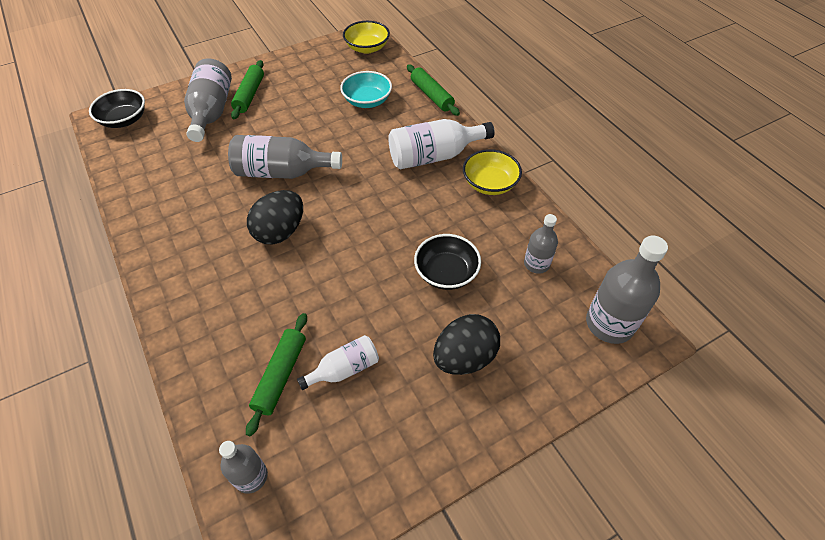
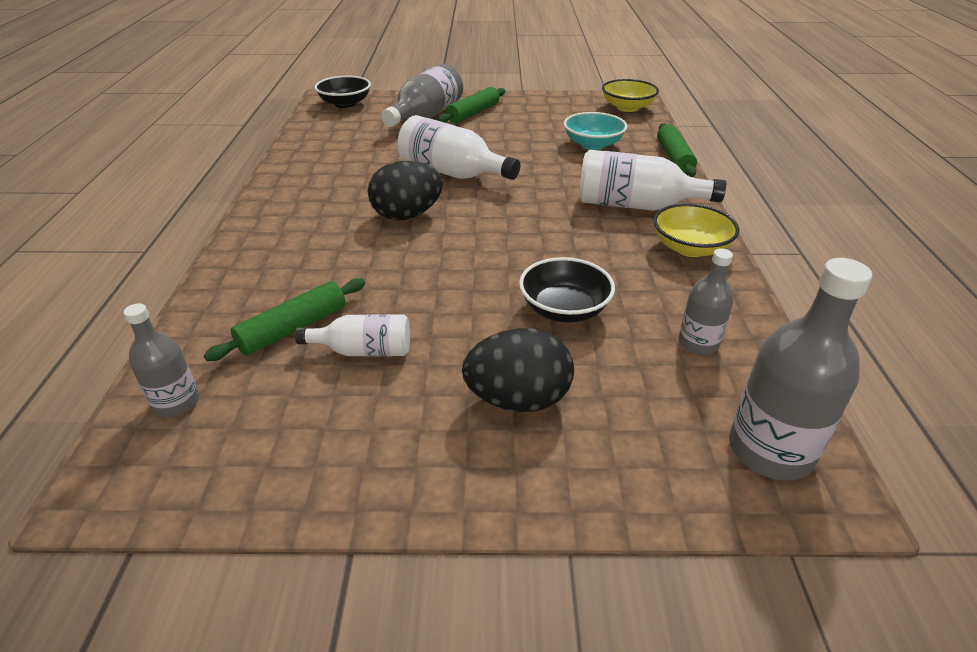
camera: 30 degrees right, 15 degrees down
(282, 172) = (452, 173): grey bottle -> white bottle

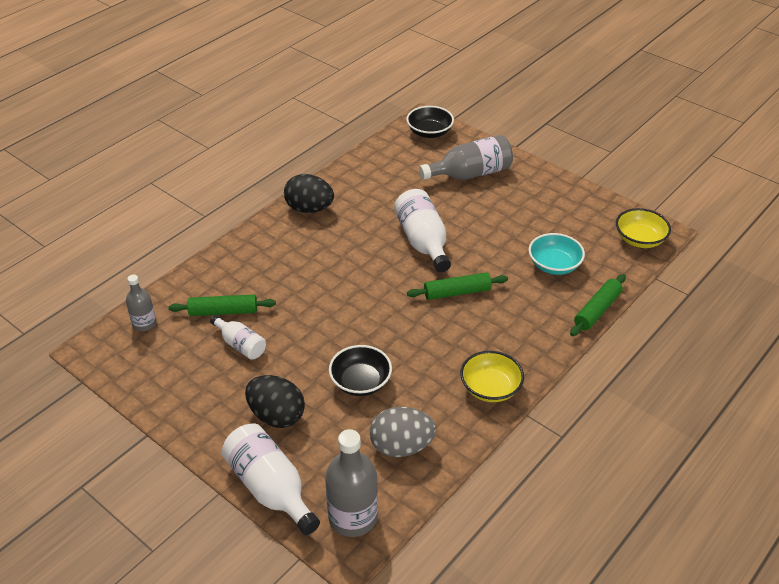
camera: 40 degrees right, 5 degrees up
(407, 215) = (356, 264): black egg -> black egg (309, 209)
(473, 113) = (508, 187): green rolling pin -> green rolling pin (457, 292)
(635, 205) = (504, 336): white bottle -> white bottle (270, 488)
(698, 343) = (401, 446): grey bottle -> grey egg

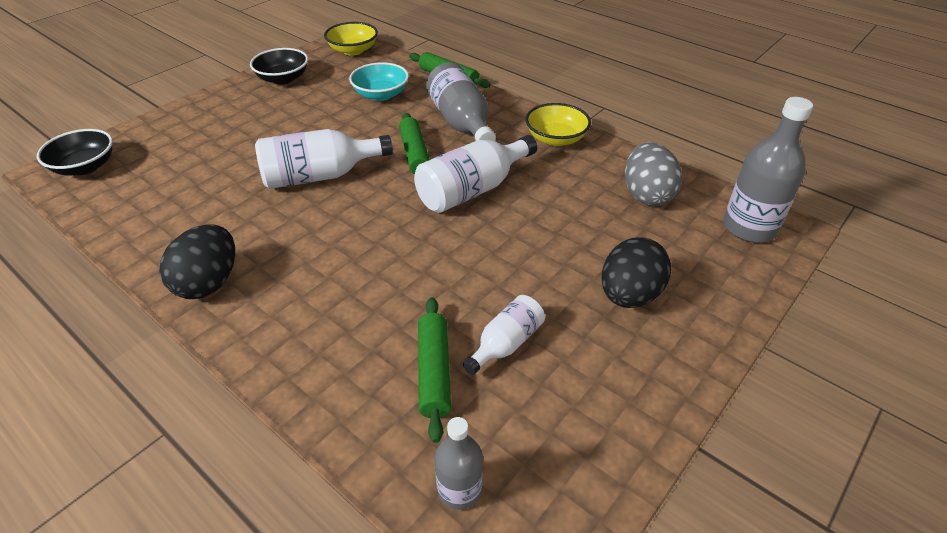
camera: 90 degrees left, 0 degrees up
(270, 488) = (740, 294): white bottle -> white bottle (472, 190)
(360, 382) = (561, 225): black bowl -> black bowl (283, 79)
(470, 174) = (199, 138): grey bottle -> grey bottle (461, 123)

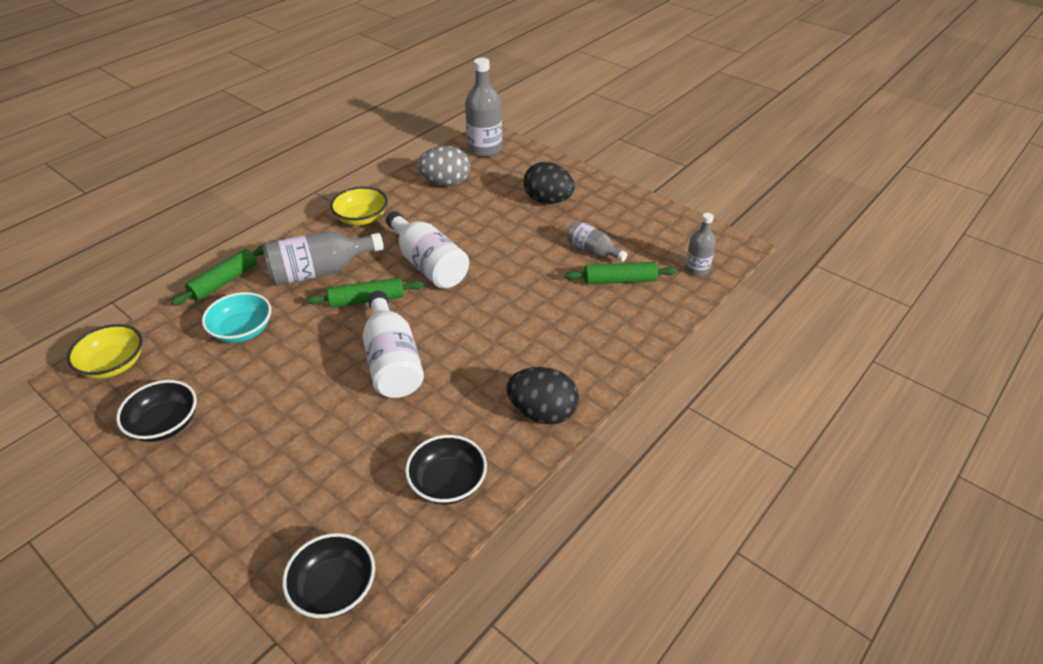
camera: 90 degrees left, 0 degrees up
(151, 218) = (448, 483): none -> black bowl
(506, 343) = (593, 251): white bottle -> grey bottle

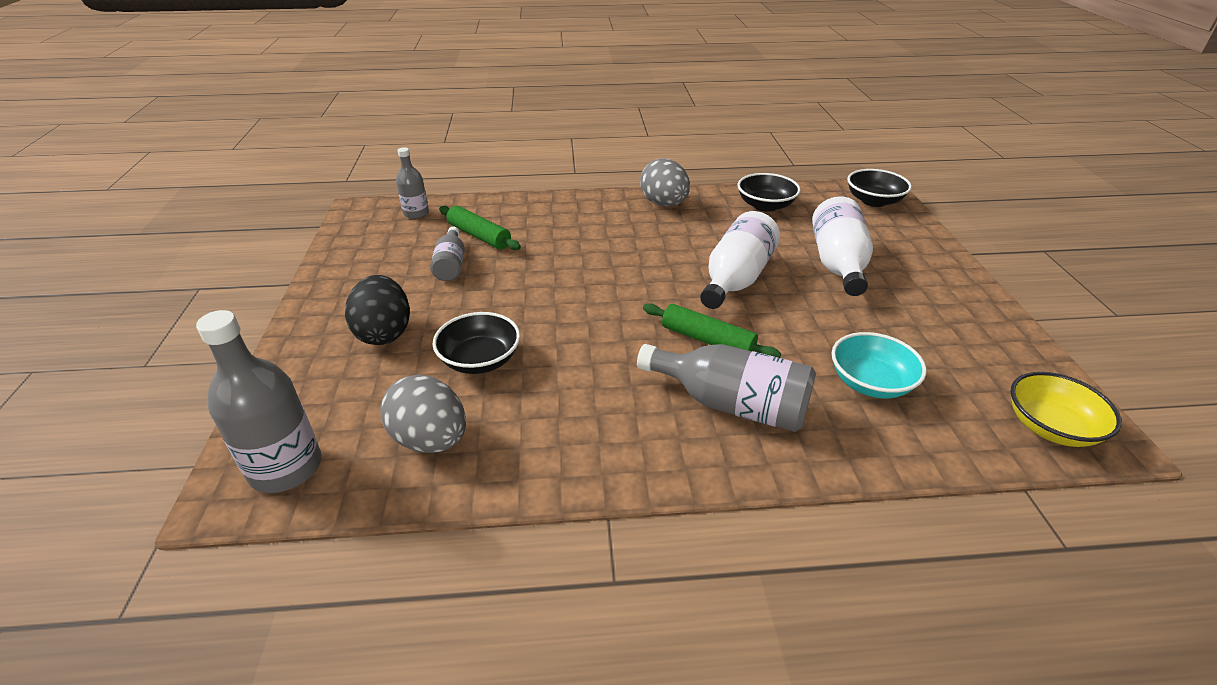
camera: 135 degrees left, 5 degrees down
(165, 424) = (983, 334): black bowl -> black bowl (480, 360)
(224, 281) = (870, 467): green rolling pin -> none
(361, 218) = (605, 454): yellow bowl -> none
(428, 265) = (606, 339): white bottle -> white bottle (838, 264)
(542, 412) = (664, 204): black egg -> grey egg

